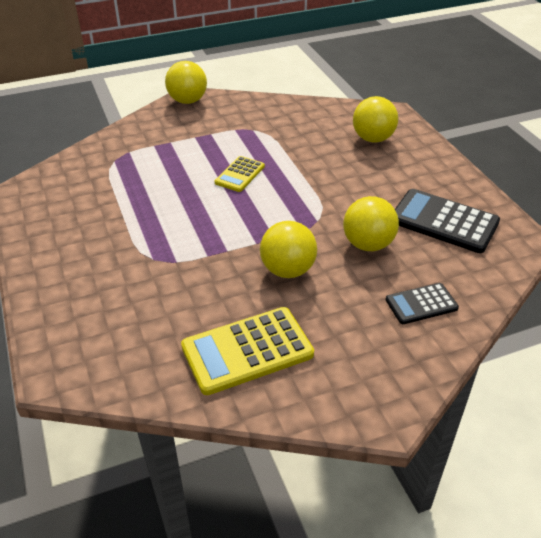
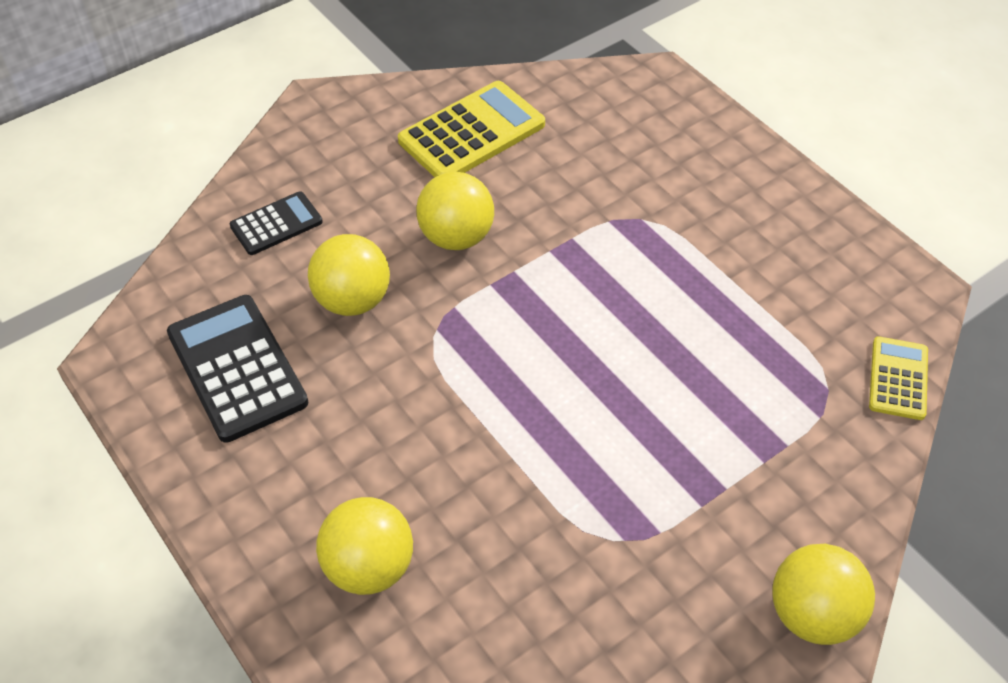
camera: 165 degrees right, 10 degrees up
(240, 174) = (594, 402): yellow calculator -> yellow calculator (898, 378)
(443, 222) = (237, 368): black calculator -> black calculator turned 135 degrees counterclockwise

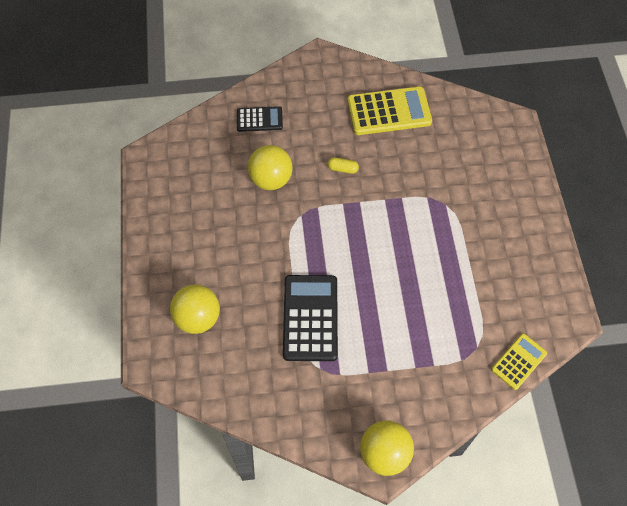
camera: 30 degrees right, 10 degrees up
(237, 368) = (197, 189): black calculator -> black calculator (310, 318)
(456, 237) = (342, 169): yellow ball -> yellow capsule

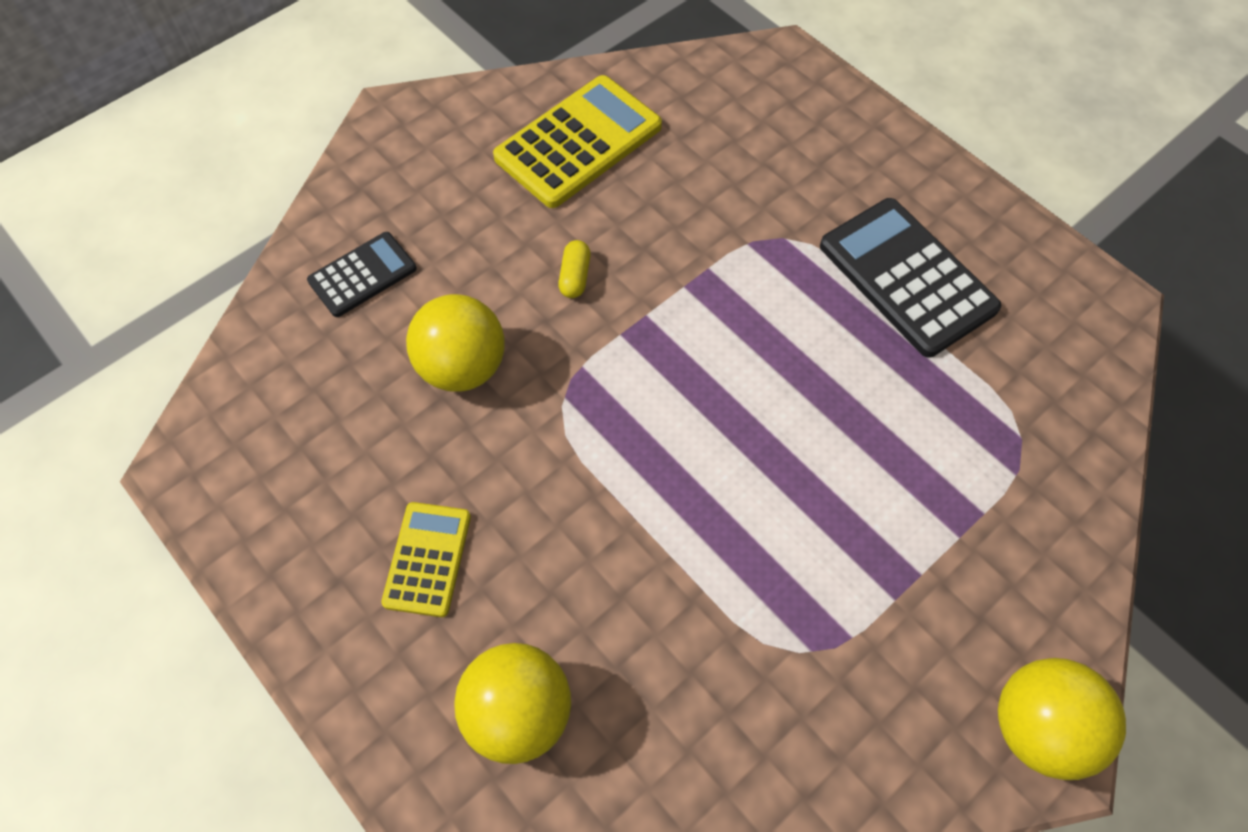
camera: 35 degrees left, 0 degrees up
(310, 318) = (722, 570): black calculator -> black calculator (906, 277)
(342, 169) = (575, 276): yellow capsule -> yellow capsule turned 60 degrees counterclockwise
(518, 361) = (1098, 418): yellow calculator -> yellow calculator (427, 559)

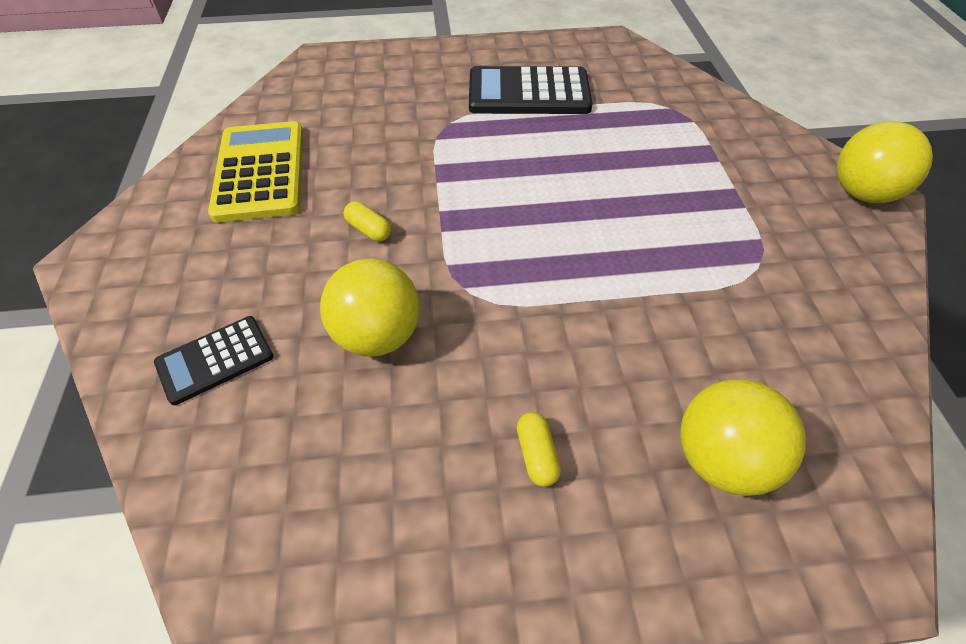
camera: 55 degrees left, 10 degrees down
(362, 275) = (215, 360): black calculator -> black calculator turned 120 degrees counterclockwise
(427, 559) = (537, 455): yellow calculator -> yellow capsule

